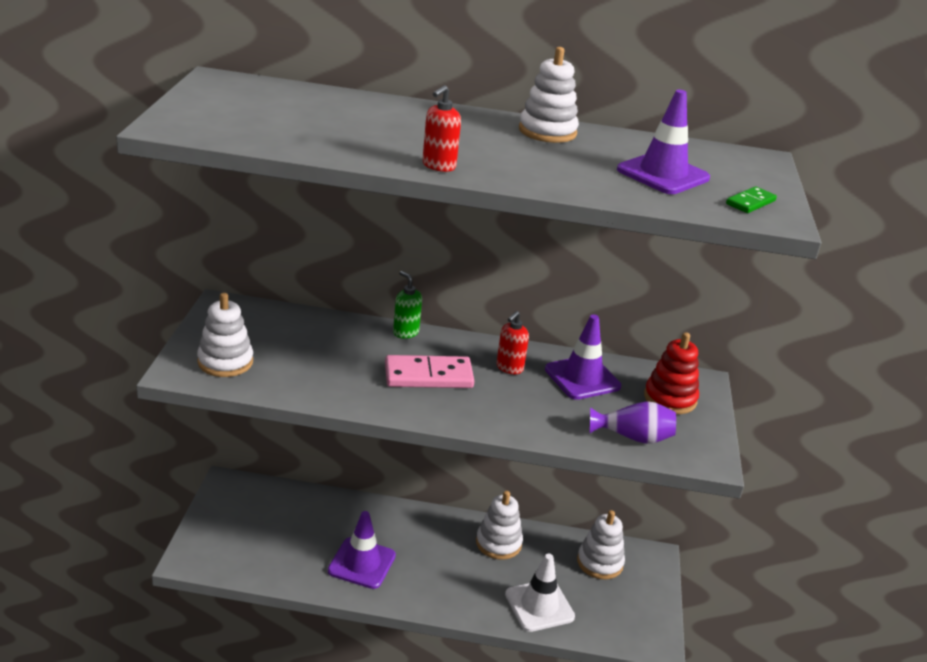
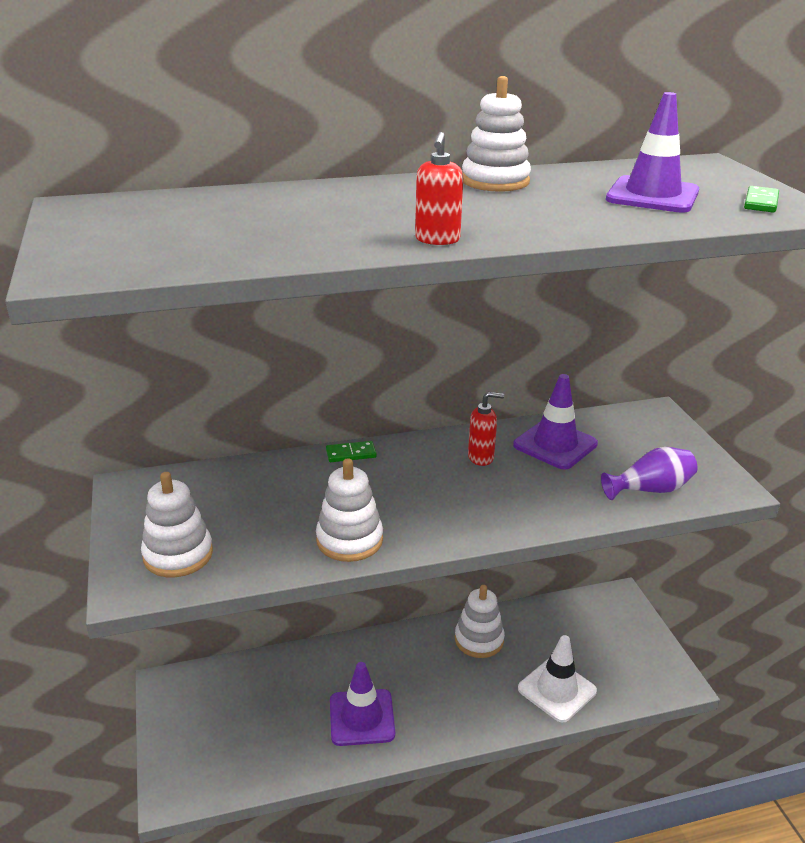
camera: 20 degrees left, 0 degrees up
(405, 332) = (351, 454): green soap dispenser -> green domino
(428, 376) = (410, 493): pink domino -> none
(509, 368) = (481, 457): red soap dispenser -> red soap dispenser turned 105 degrees counterclockwise
(600, 562) = (579, 622): white stacking toy -> white stacking toy (349, 540)
(670, 398) = (646, 438): red stacking toy -> none

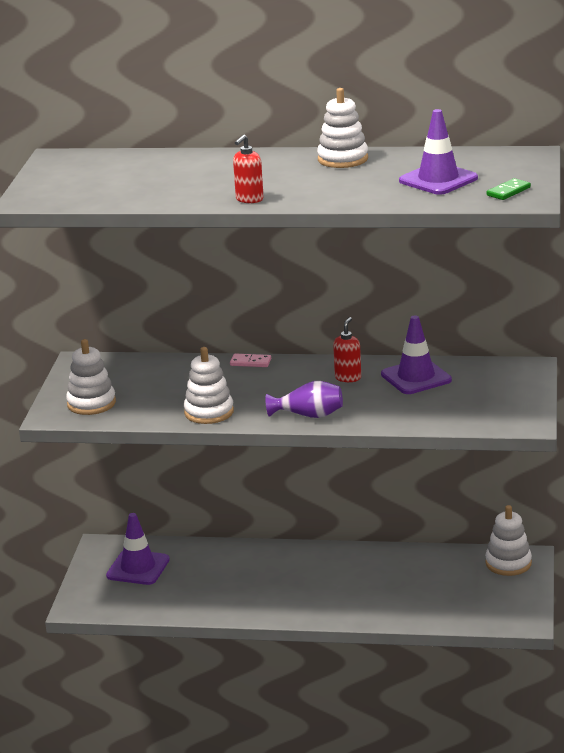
camera: 25 degrees right, 5 degrees down
(351, 454) = (250, 362): green domino -> pink domino
(362, 717) = (240, 592): purple traffic cone -> purple traffic cone (138, 568)
(479, 640) = (372, 563): white stacking toy -> white stacking toy (508, 563)
(481, 457) = (348, 378): red soap dispenser -> red soap dispenser turned 90 degrees counterclockwise
(557, 690) = (413, 606): white traffic cone -> none
(650, 489) = (460, 415): purple vase -> purple vase (309, 415)

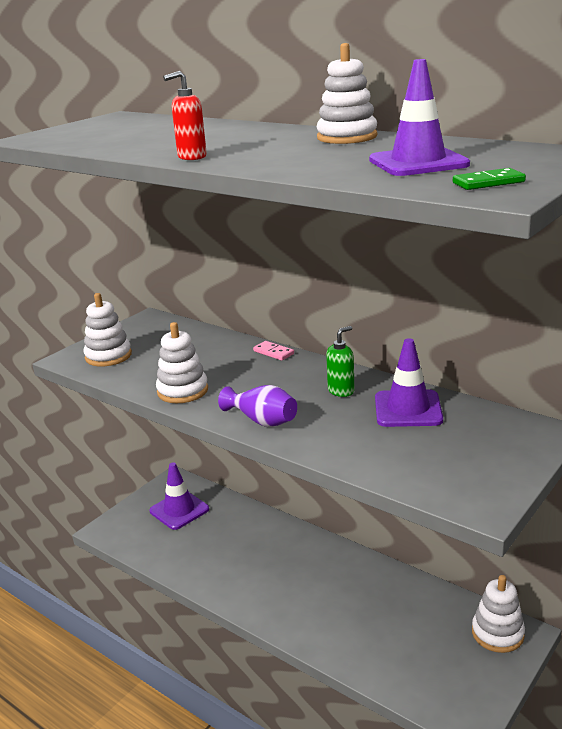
camera: 30 degrees right, 0 degrees up
(348, 378) = (341, 391): red soap dispenser -> green soap dispenser

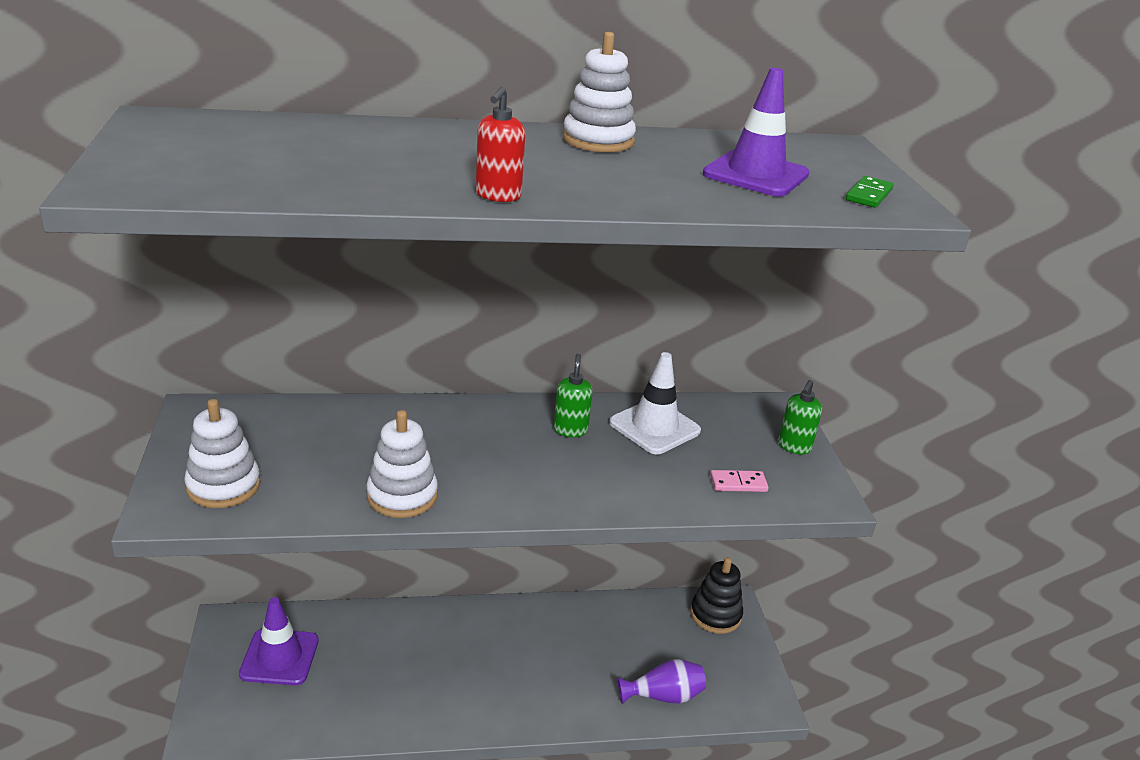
camera: 50 degrees left, 5 degrees up
(262, 420) = (544, 495): purple vase -> purple vase (663, 696)
(273, 352) = (435, 408): pink domino -> pink domino (738, 483)
(408, 409) = (654, 427): purple traffic cone -> white traffic cone
(497, 633) = (715, 615): white stacking toy -> black stacking toy
(511, 461) = (794, 447): none -> green soap dispenser

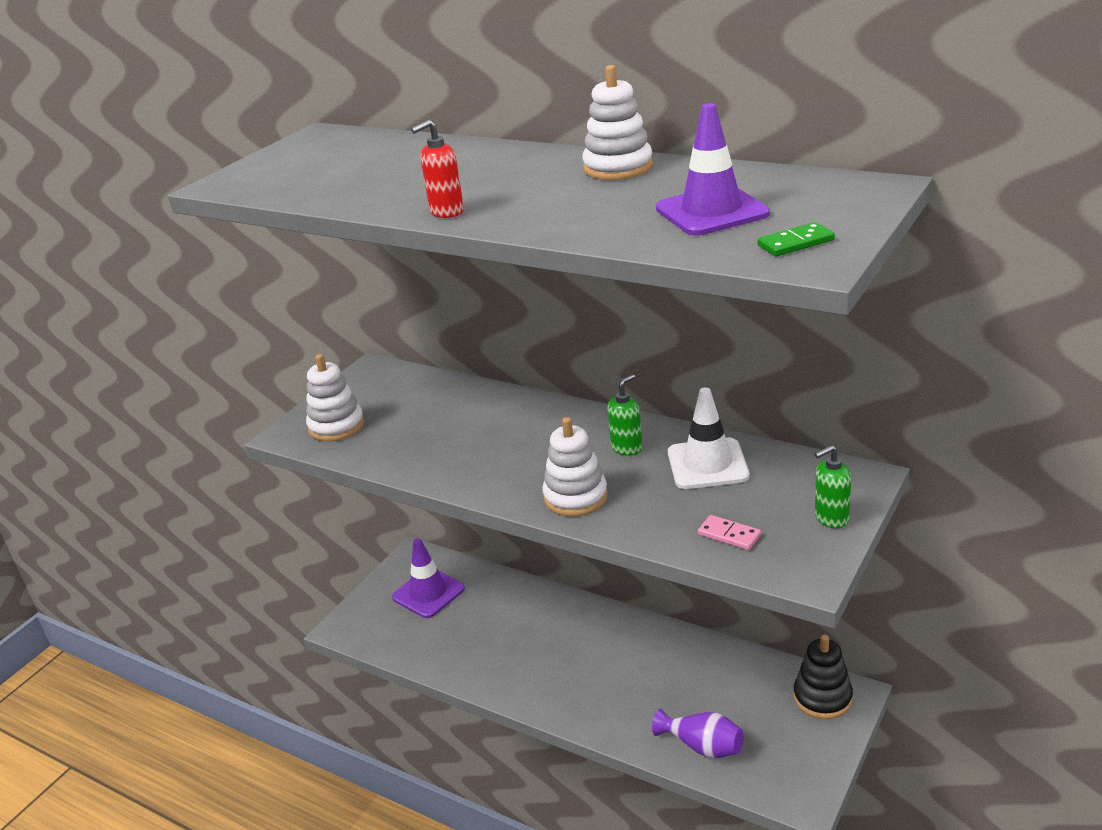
camera: 45 degrees right, 0 degrees up
(402, 496) = (440, 465): white stacking toy -> white stacking toy (575, 497)

